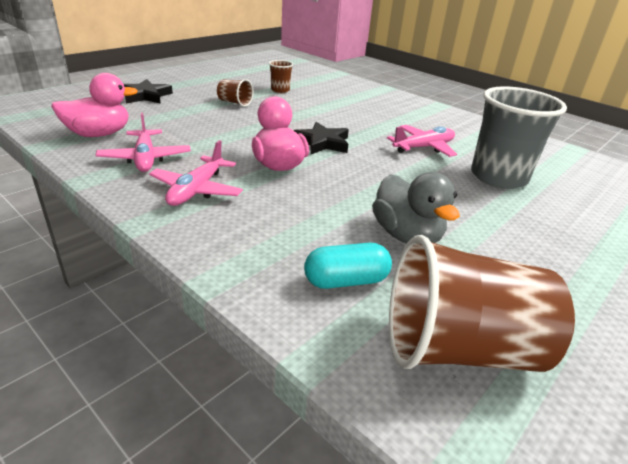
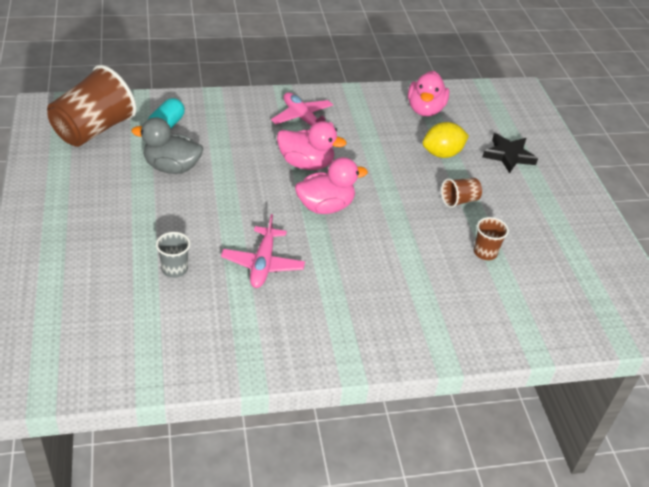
camera: 125 degrees right, 10 degrees up
(145, 158) = (366, 115): pink plane -> none
(175, 116) = (442, 154): none -> yellow lemon
(322, 143) = (325, 206): black star -> pink duck
(498, 177) = (174, 269): grey cup -> grey cup, size x0.46

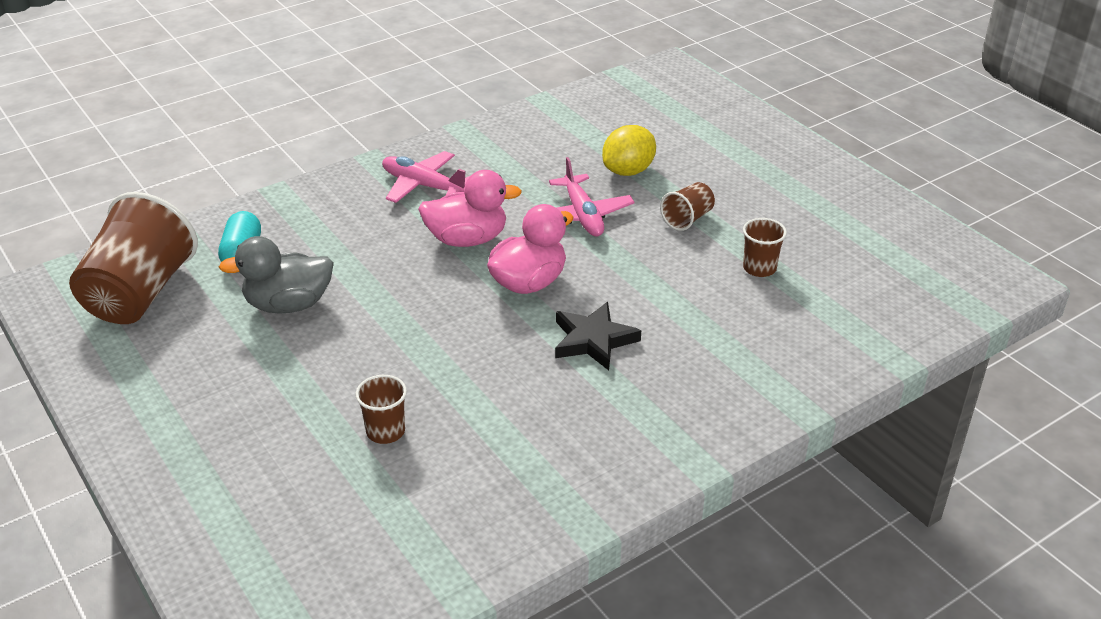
camera: 20 degrees left, 5 degrees down
(174, 269) = (385, 431): grey cup -> brown cup
(263, 264) = (499, 381): pink plane -> pink plane (582, 215)
(425, 109) = (571, 125): pink duck -> none
(508, 155) = (708, 147): black star -> black star (593, 340)

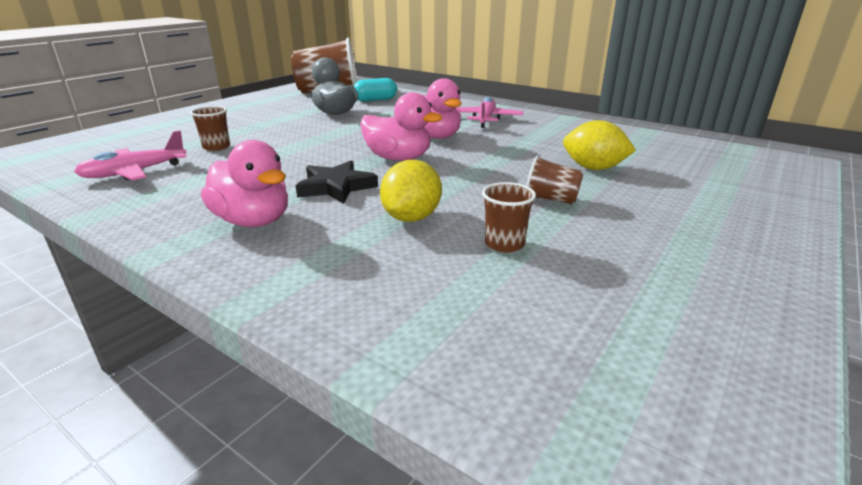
camera: 70 degrees right, 10 degrees down
(582, 215) = (505, 162): pink plane -> pink plane (135, 172)
(656, 404) = (253, 221): none -> pink duck
(691, 305) = (411, 218): none -> yellow lemon

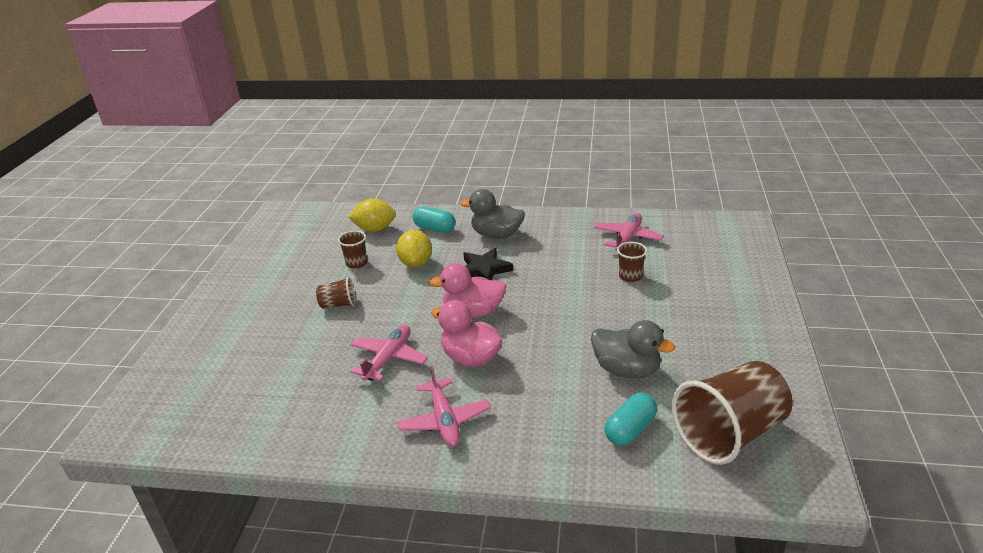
camera: 155 degrees right, 5 degrees up
(253, 221) = (496, 235): pink duck -> grey duck
(323, 263) = (434, 228): none -> turquoise capsule
(509, 150) = (388, 358): none -> pink plane
(593, 168) = (309, 353): yellow lemon -> yellow lemon (375, 229)

